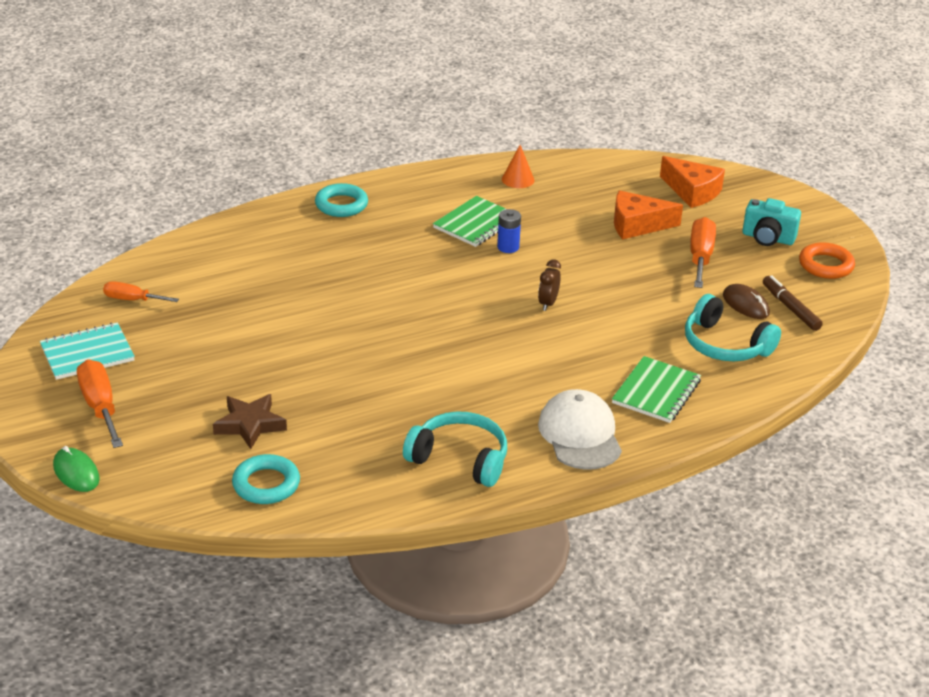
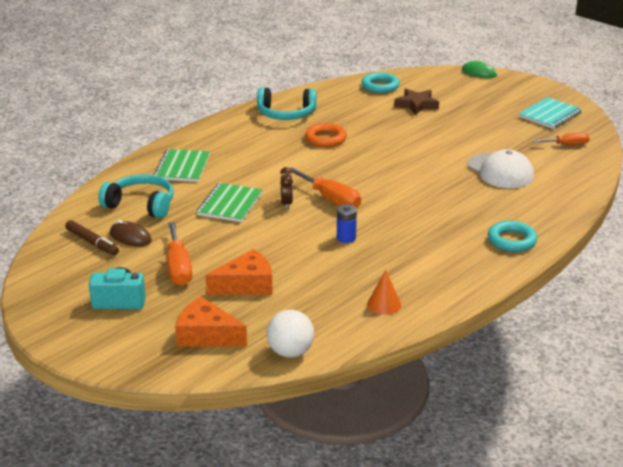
camera: 160 degrees right, 5 degrees down
(100, 406) = (506, 96): orange screwdriver -> orange screwdriver (331, 199)
(476, 223) = (388, 251): green notebook -> green notebook (230, 204)
(580, 435) = (222, 137): white cap -> white cap (500, 171)
(624, 163) = (290, 352): none -> white ball
(826, 265) = (62, 287): orange ring -> orange ring (325, 139)

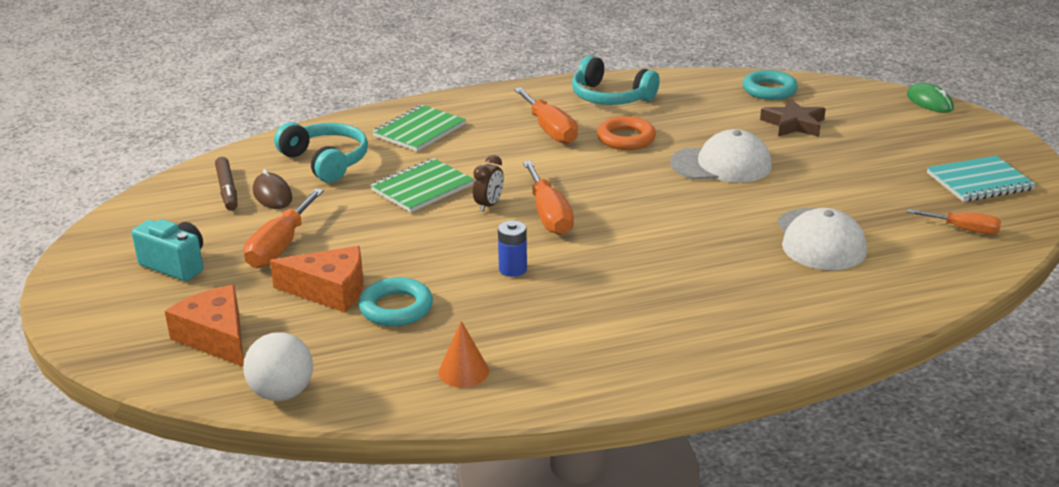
camera: 30 degrees right, 0 degrees up
(271, 145) = (550, 130): none -> orange screwdriver
(400, 141) = (721, 165): none -> white cap
(512, 240) = (733, 341): turquoise ring -> turquoise ring (396, 308)

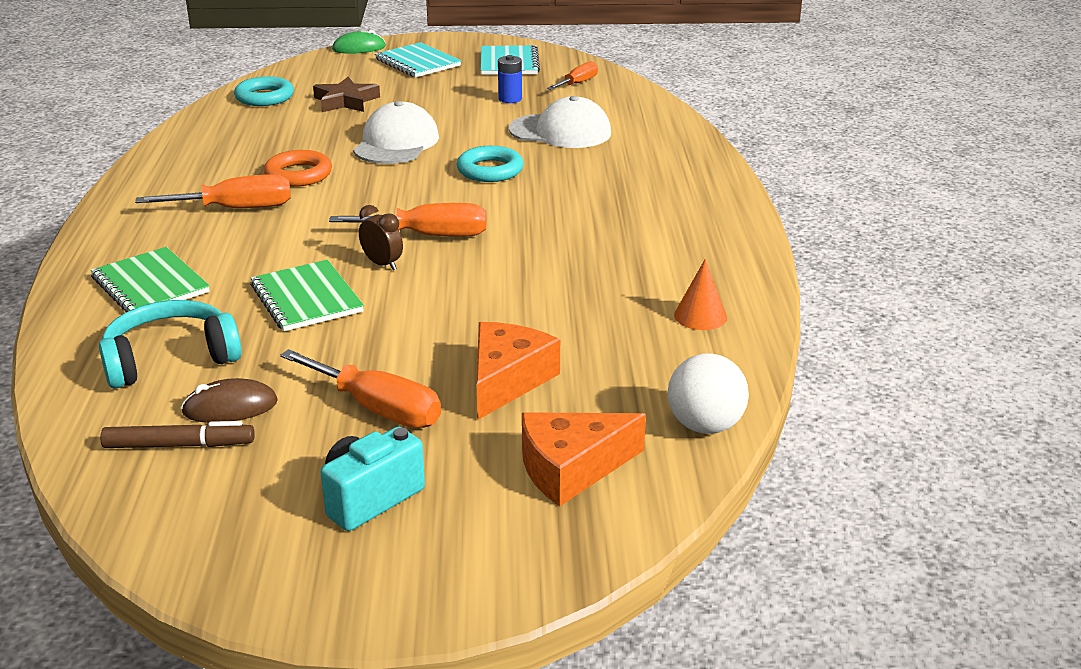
camera: 75 degrees left, 0 degrees up
(396, 308) = (566, 341): turquoise ring -> turquoise ring (490, 170)
(513, 269) = (526, 268): blue battery -> blue battery (510, 99)
(610, 97) = (192, 167): turquoise headphones -> none
(924, 136) = (418, 63): none -> turquoise notebook

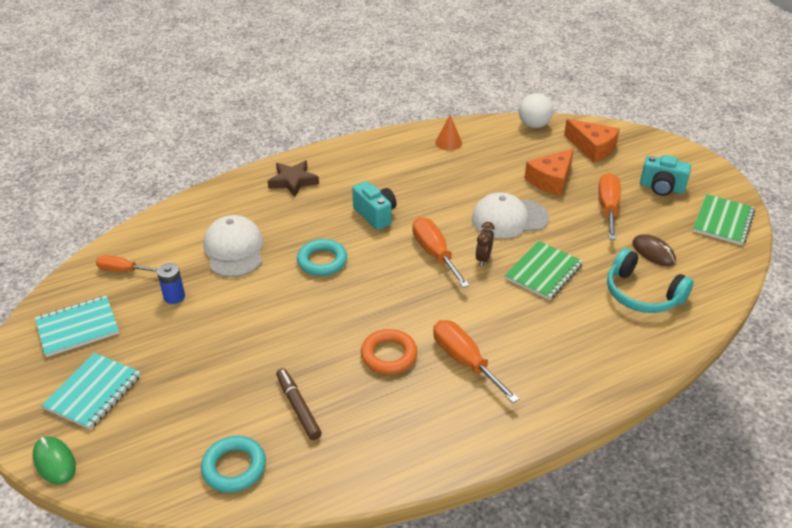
camera: 115 degrees left, 10 degrees up
(150, 285) = (588, 346): green notebook -> green notebook (723, 221)
(179, 445) = (692, 254): brown marker -> brown marker (298, 407)
(346, 101) = (221, 399): brown star -> brown star (293, 181)
(396, 143) = (300, 326): white cap -> white cap (509, 218)
(507, 380) = (551, 180): orange cheese -> orange cheese turned 45 degrees counterclockwise
(551, 216) = (375, 215): none -> turquoise camera

